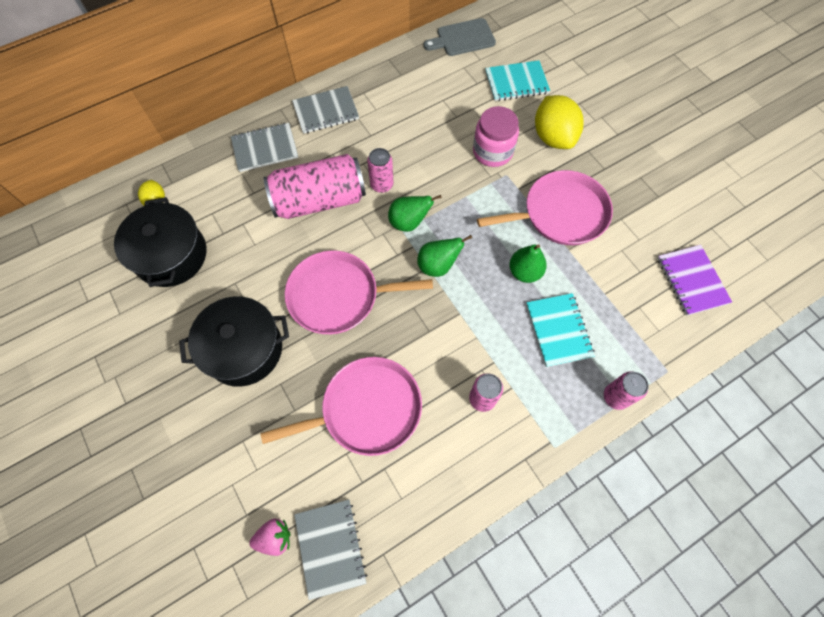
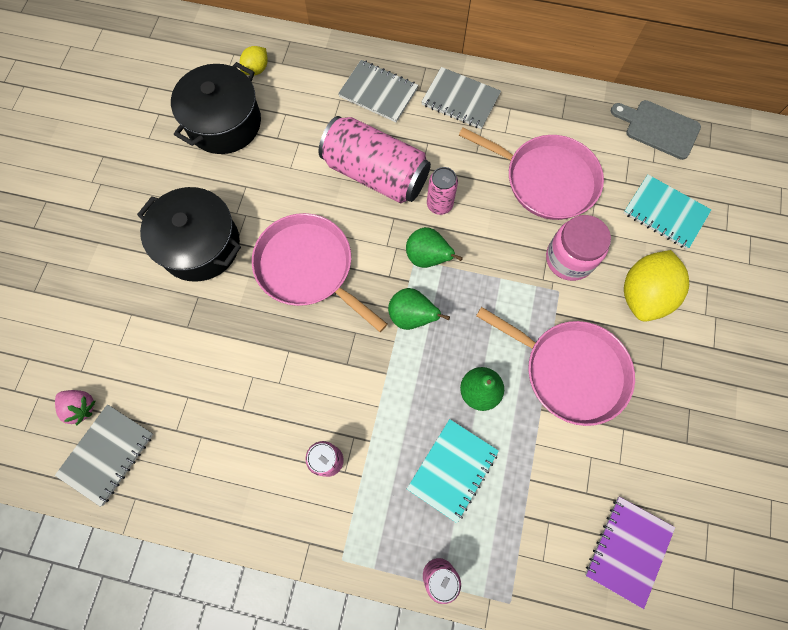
camera: 45 degrees right, 5 degrees up
(366, 409) = (235, 378): pink pan -> pink pan (546, 180)

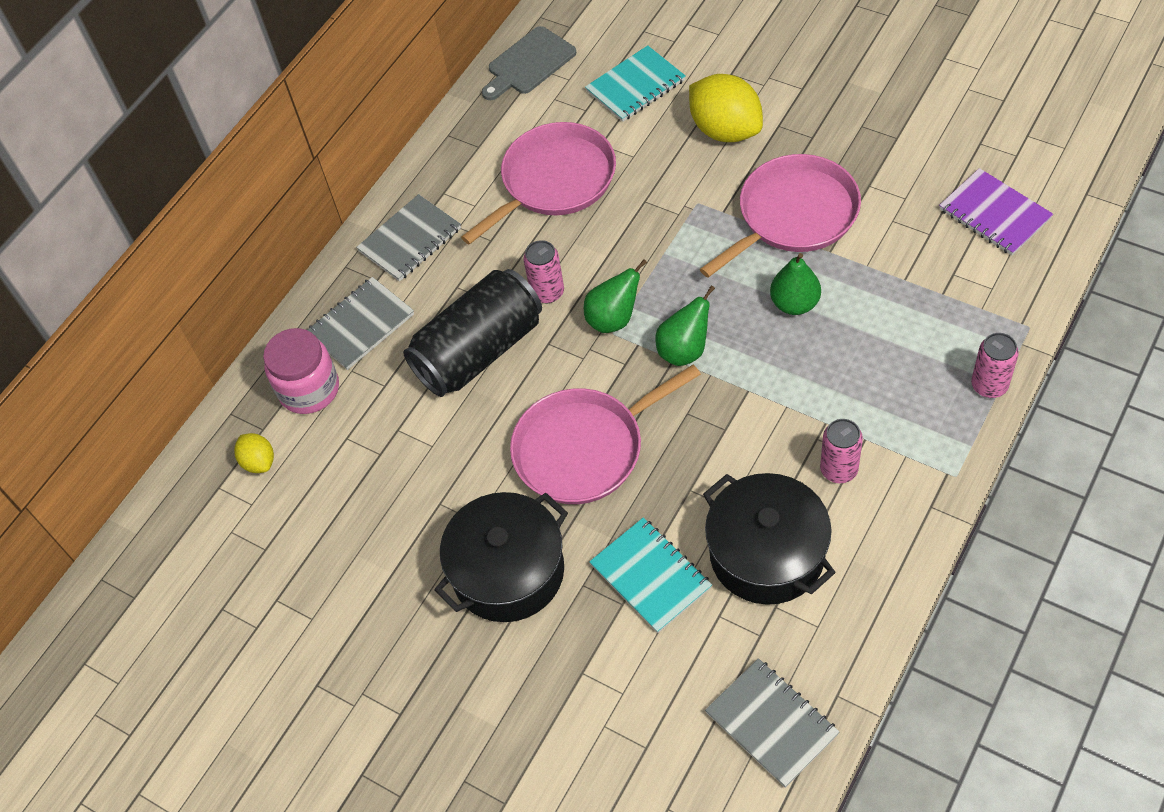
camera: 65 degrees left, 15 degrees down
(81, 407) = (698, 751): pink strawberry -> none
(224, 123) = (329, 515): black pot -> black pot (767, 554)
(375, 174) = (479, 351): pink can -> black can
(452, 470) = (878, 348): turquoise notebook -> turquoise notebook (651, 576)
(569, 259) = (661, 184): pink jar -> pink jar (309, 389)

